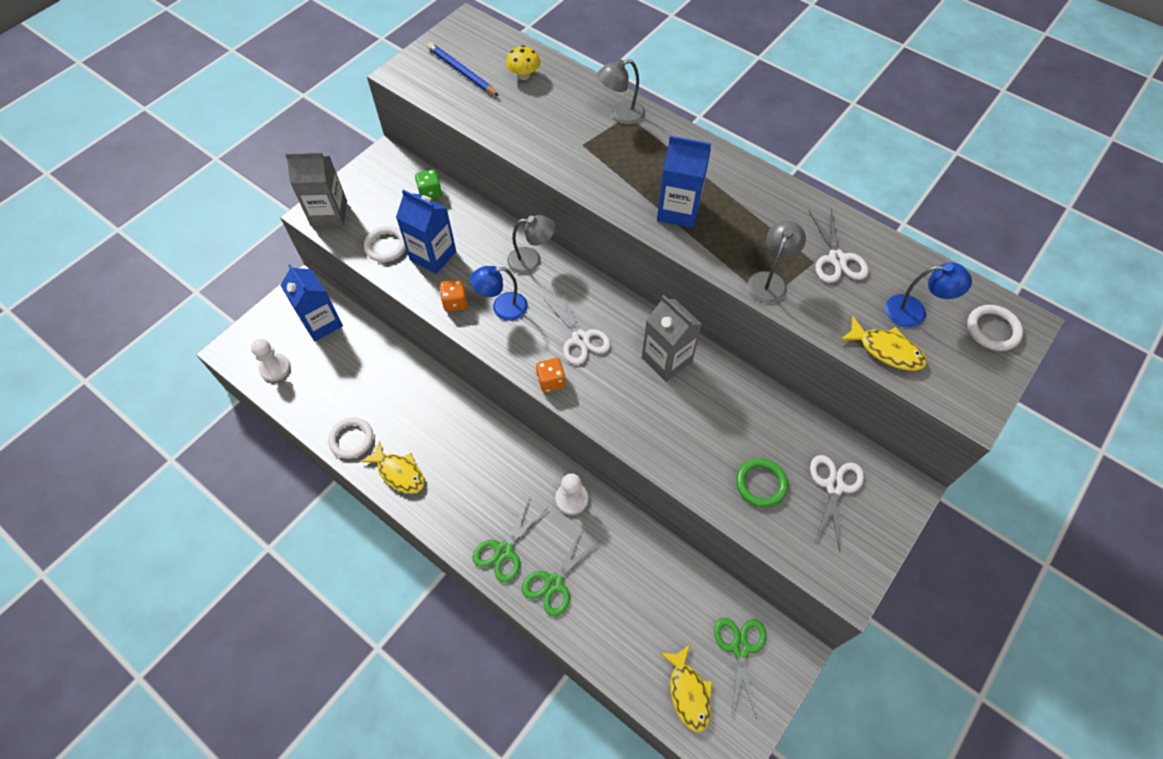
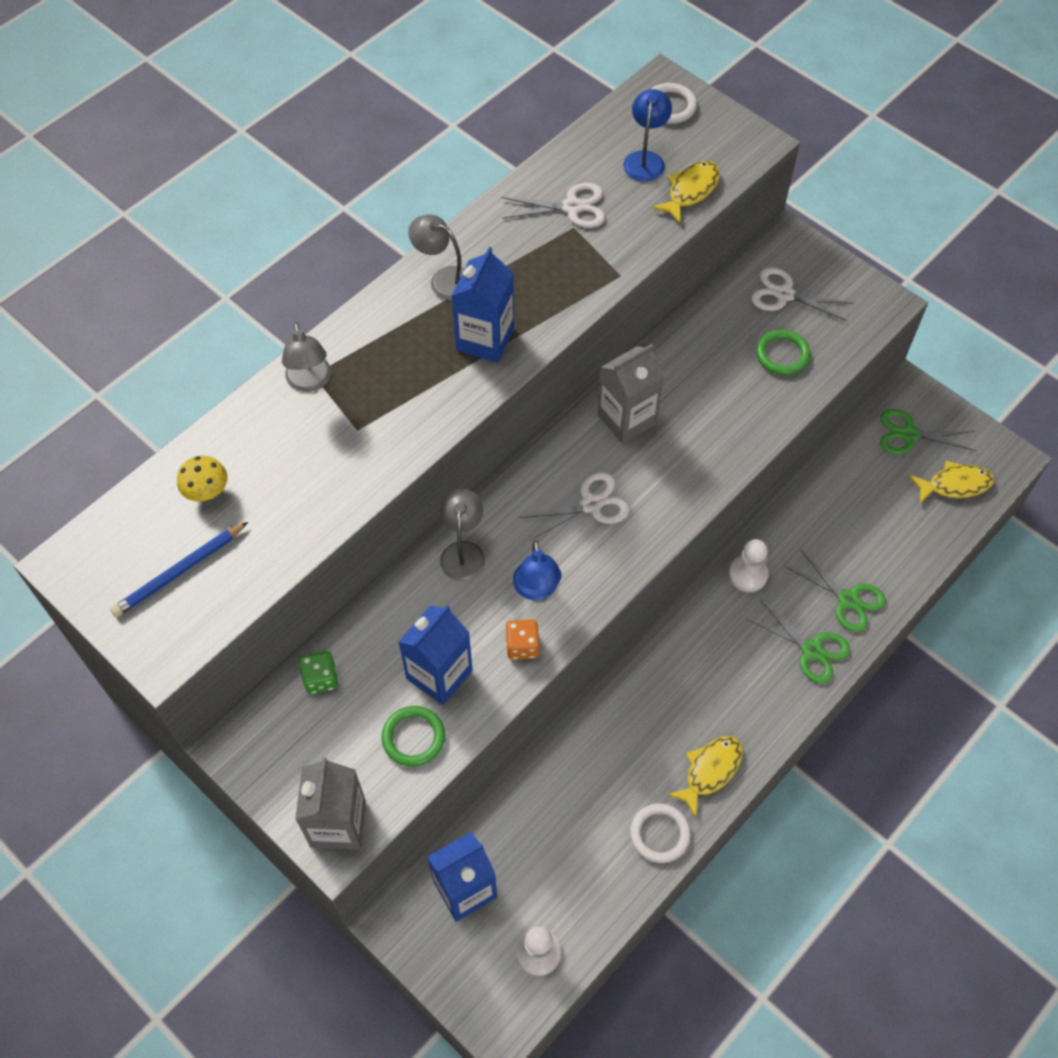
camera: 85 degrees left, 0 degrees up
(386, 246) = (413, 737): white ring -> green ring
(551, 381) = (649, 540): orange dice -> none
(770, 281) = (596, 269): grey lamp -> grey lamp (444, 279)

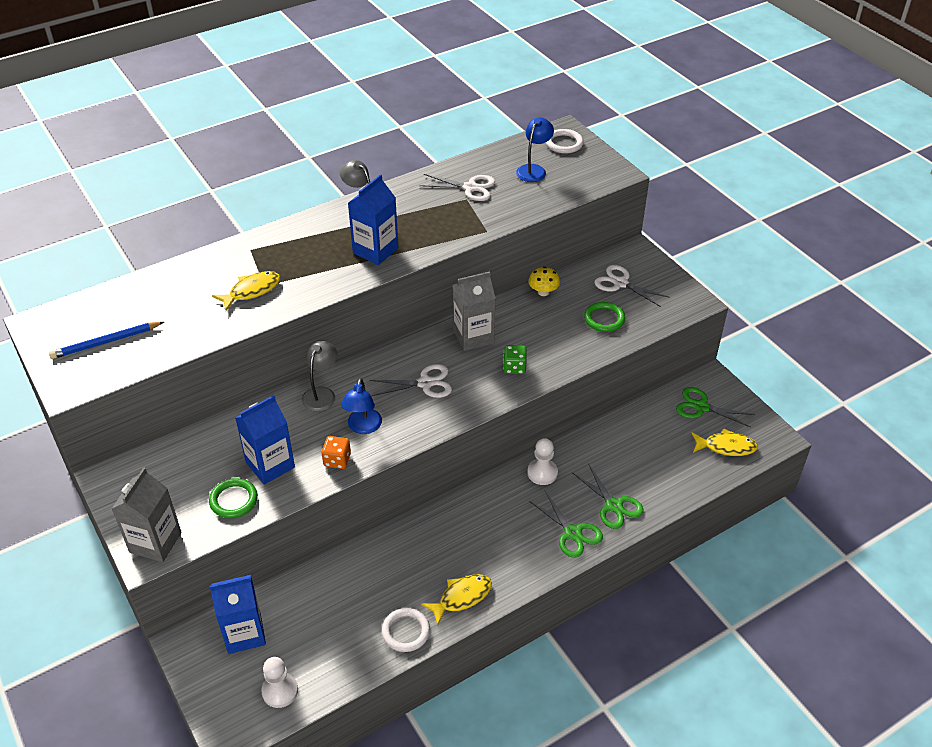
camera: 15 degrees right, 15 degrees down
(207, 491) = (147, 301): yellow mushroom -> yellow mushroom (543, 292)
(310, 382) = (246, 253): grey lamp -> none
(321, 679) = (186, 450): green dice -> green dice (514, 367)
(690, 191) = (558, 192): yellow fish -> yellow fish (252, 291)

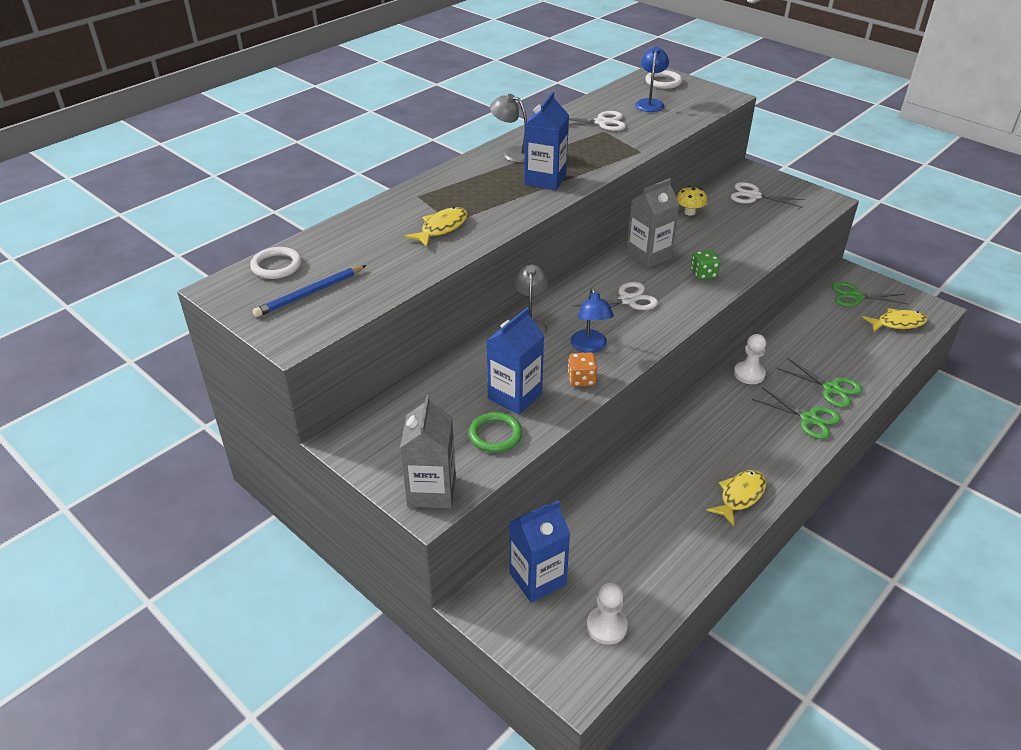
camera: 15 degrees left, 5 degrees down
(406, 631) = (704, 539): white ring -> white ring (276, 266)
(604, 319) = (758, 224): green ring -> none

